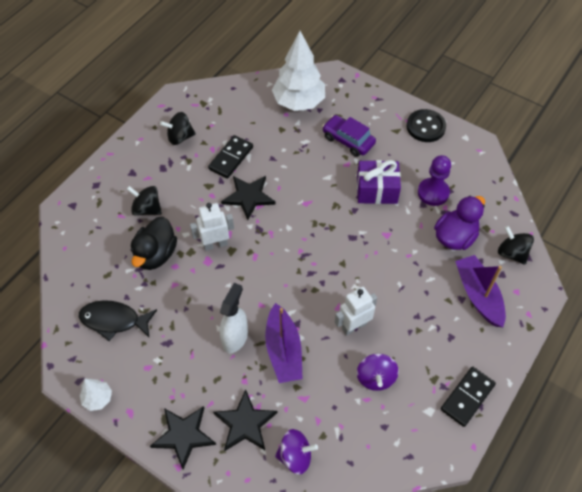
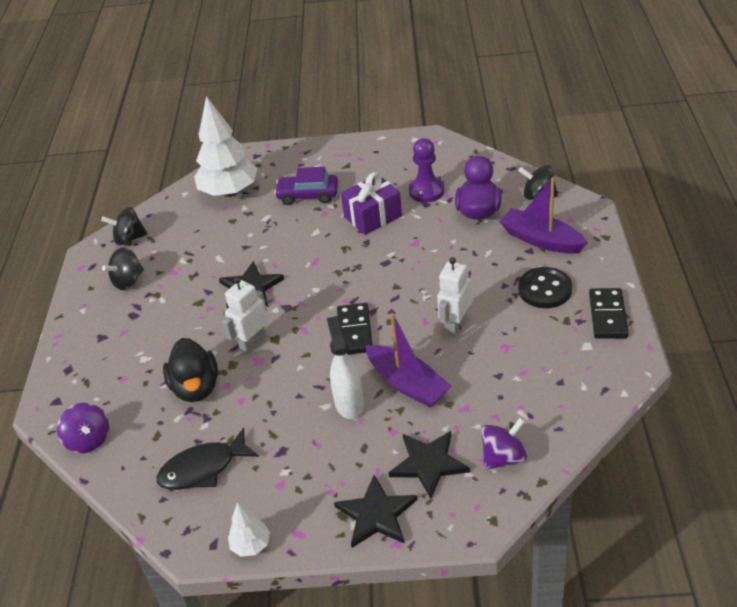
camera: 30 degrees left, 15 degrees down
(147, 209) = (148, 357): black spinning top -> black spinning top (129, 238)
(231, 158) = (201, 269): black domino -> black domino (355, 331)
(375, 378) = (514, 351): purple spinning top -> purple spinning top (89, 440)
(425, 127) = (371, 149): black button -> black button (544, 289)

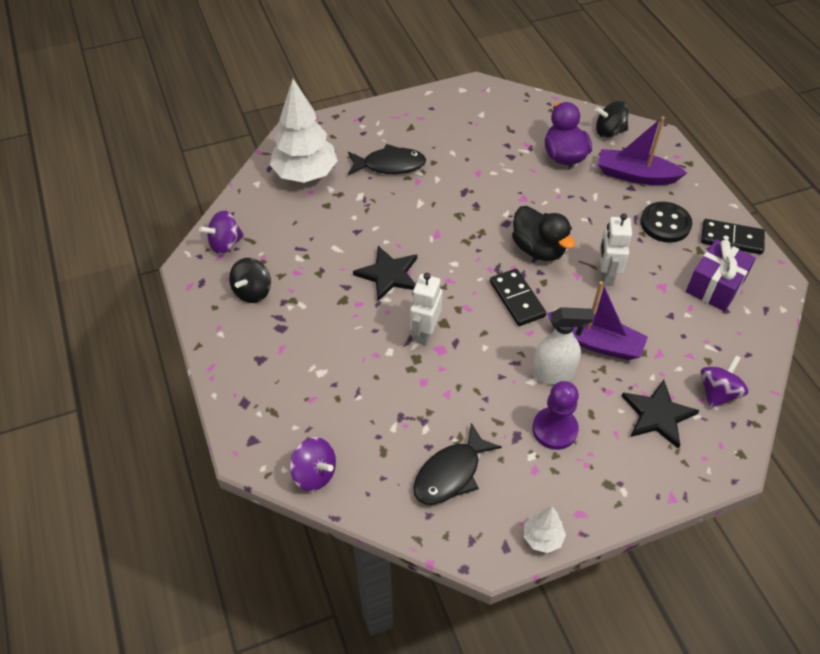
camera: 25 degrees left, 10 degrees up
(129, 238) = (225, 244): black spinning top -> purple spinning top
(196, 387) = (394, 391): black duck -> black duck (538, 249)
(308, 195) = (390, 165): purple car -> black fish
(349, 403) = (553, 373): white spray bottle -> white spray bottle turned 120 degrees clockwise
(373, 216) = (467, 177): purple gift -> purple gift (715, 286)
(376, 514) = (639, 476): black star -> none
(426, 191) = (504, 143): purple pawn -> purple pawn (554, 429)
(608, 315) = (731, 239): black domino -> black domino turned 60 degrees counterclockwise

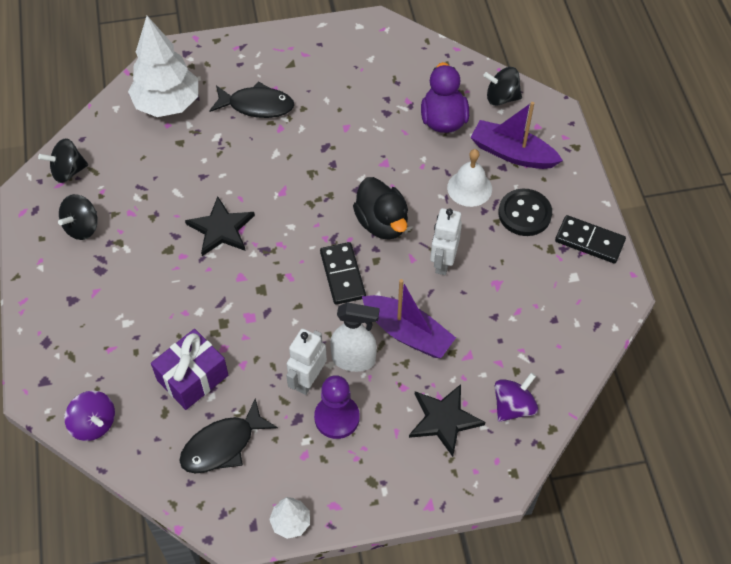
camera: 10 degrees right, 5 degrees up
(225, 244) = (68, 171): purple spinning top -> black spinning top
(425, 332) = (239, 296): white robot -> white robot (308, 380)
(608, 209) = (469, 188): none -> white bell
(715, 286) = (552, 291): purple gift -> purple gift (192, 377)

